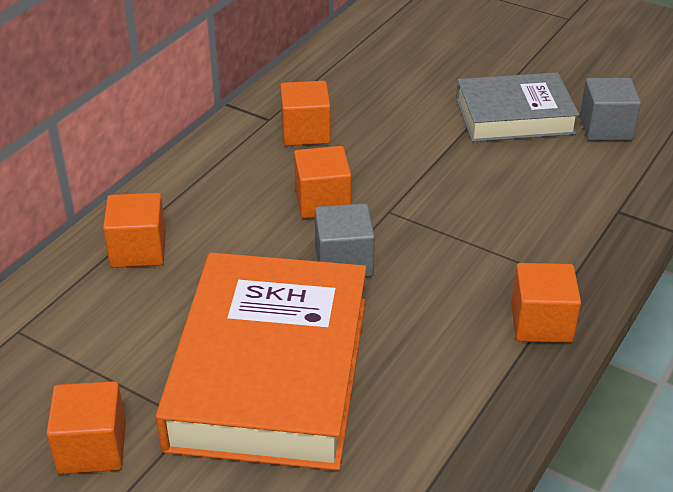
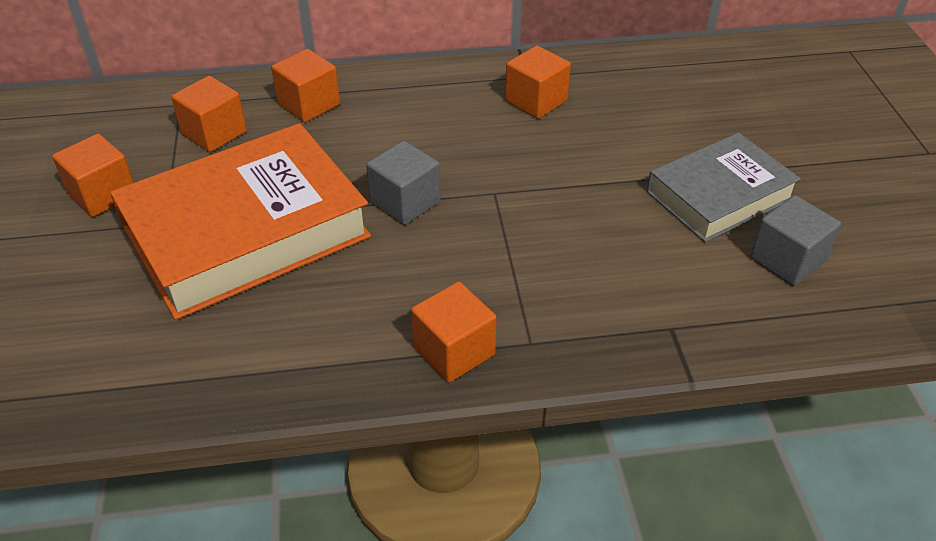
camera: 50 degrees right, 5 degrees up
(322, 201) = (463, 154): orange cube -> orange cube (214, 133)
(514, 116) = (719, 195): grey book -> grey book turned 75 degrees counterclockwise

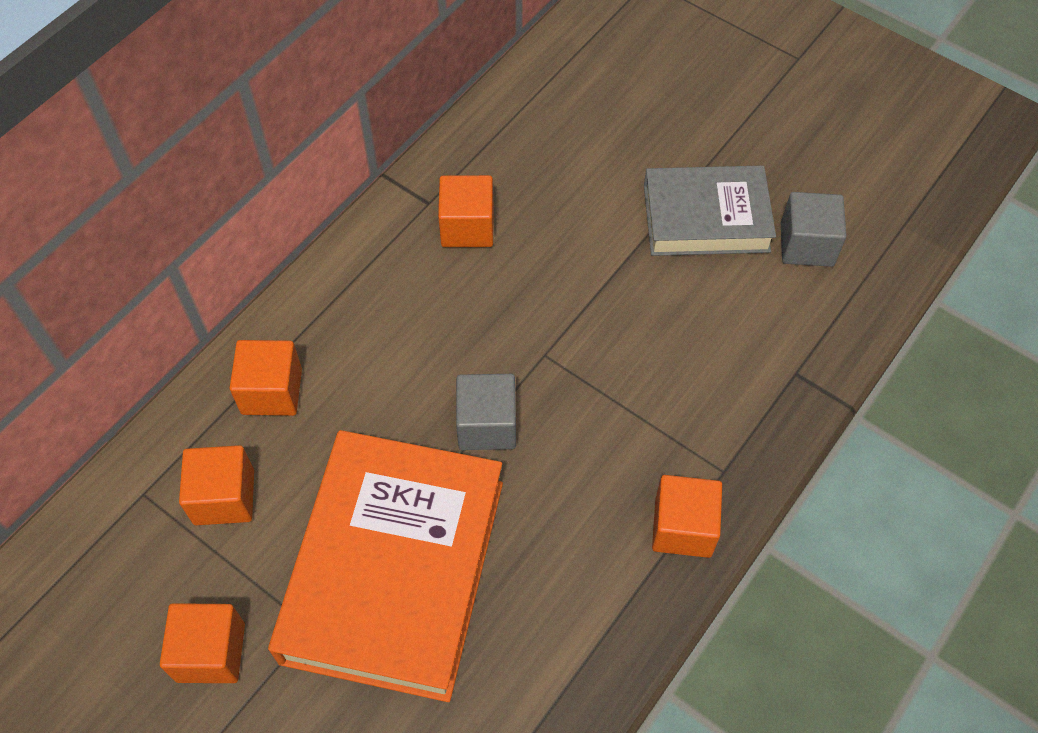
camera: 45 degrees left, 15 degrees up
(719, 195) = (706, 218): grey book -> grey book turned 75 degrees clockwise

